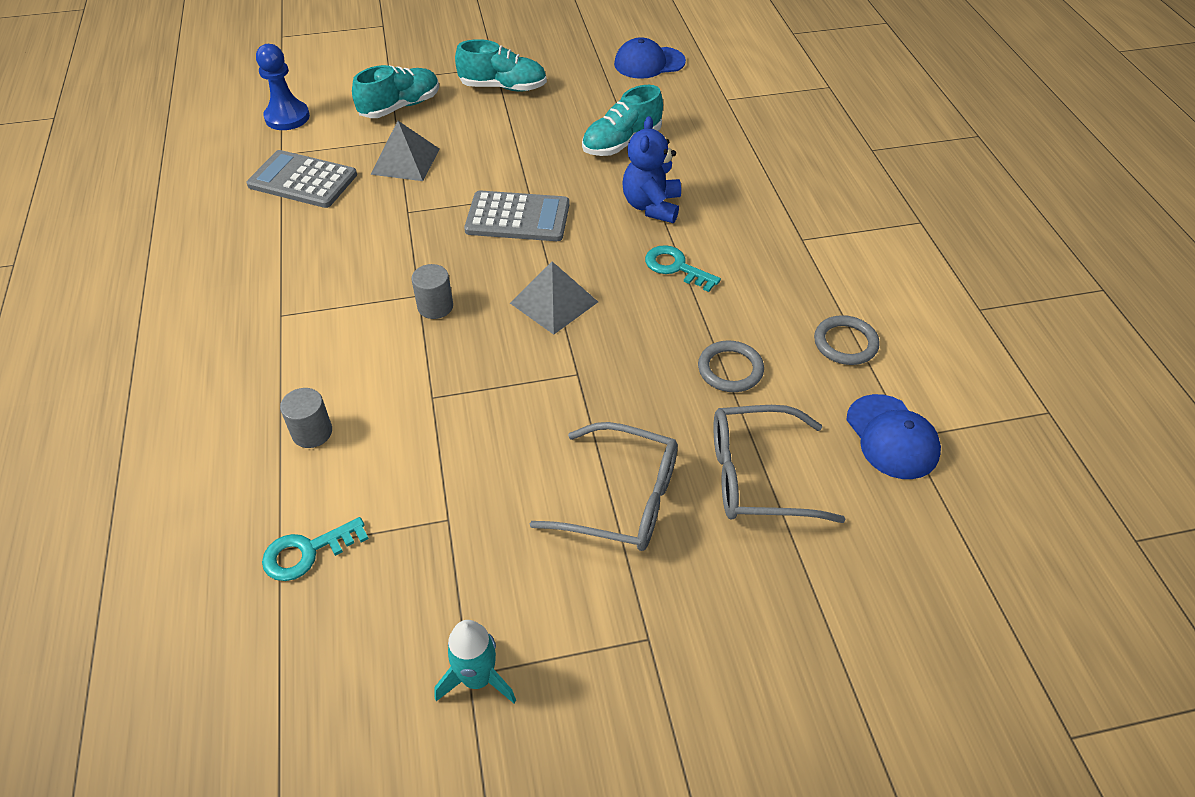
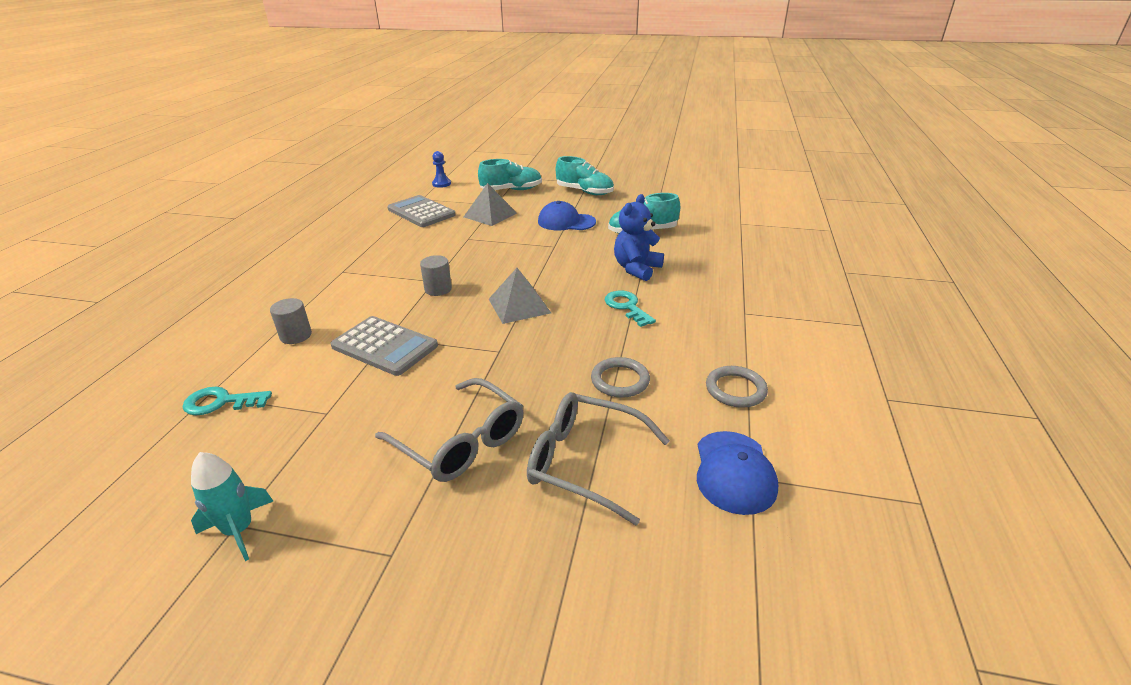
camera: 25 degrees right, 15 degrees down
(287, 117) = (441, 184): blue pawn -> blue pawn, size x0.64
(517, 217) = (535, 255): grey calculator -> grey calculator (384, 346)
(649, 63) = (696, 196): blue cap -> blue cap (566, 222)

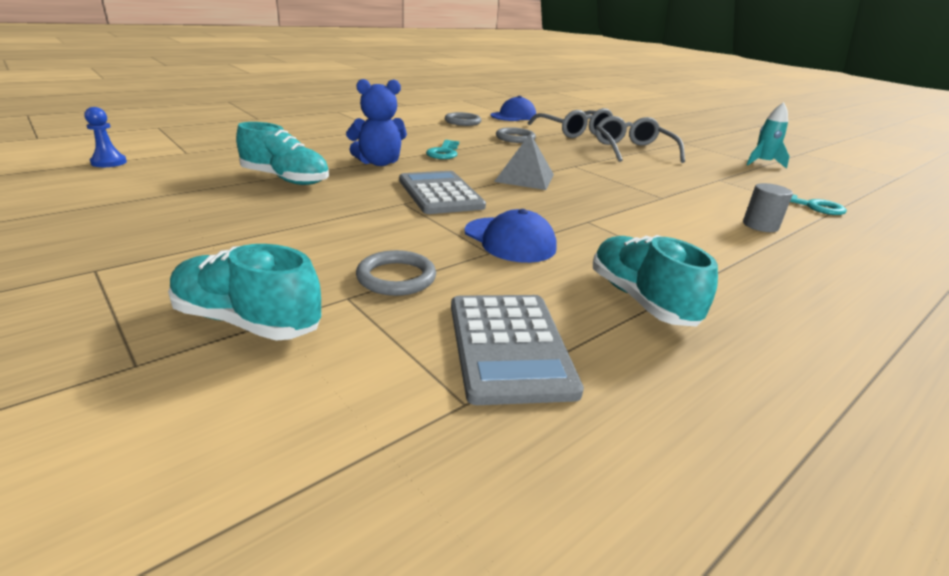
camera: 145 degrees left, 5 degrees down
(384, 346) = (667, 193): grey calculator -> grey calculator (440, 193)
(438, 289) = (589, 212): grey cylinder -> none
(441, 184) = (336, 456): blue pawn -> blue pawn (109, 162)
(490, 215) = (396, 277): grey pyramid -> grey ring
(566, 222) = (325, 220): blue cap -> blue cap (509, 240)
(584, 192) = (167, 252): turquoise shoe -> turquoise shoe (640, 300)

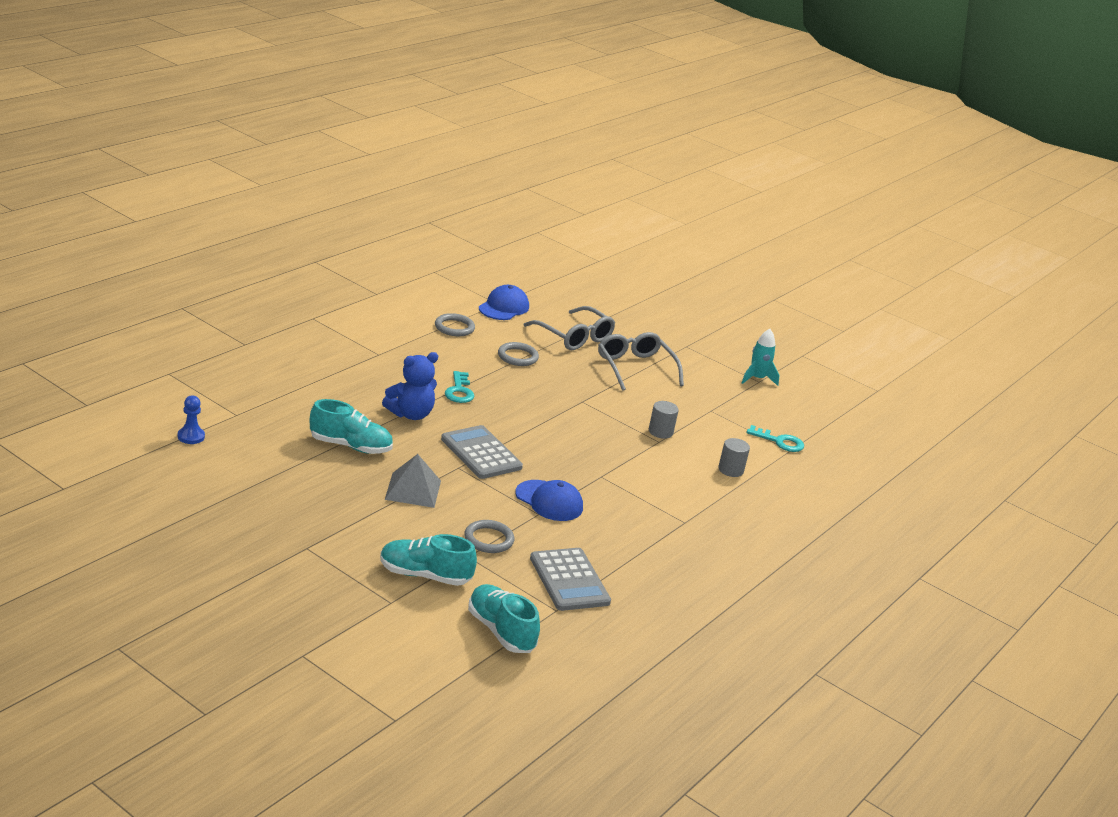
camera: 15 degrees left, 0 degrees up
(524, 178) = (542, 425): grey pyramid -> grey pyramid (413, 490)
(640, 300) = (639, 545): turquoise shoe -> turquoise shoe (501, 631)
(663, 190) = (660, 432): none -> grey cylinder

